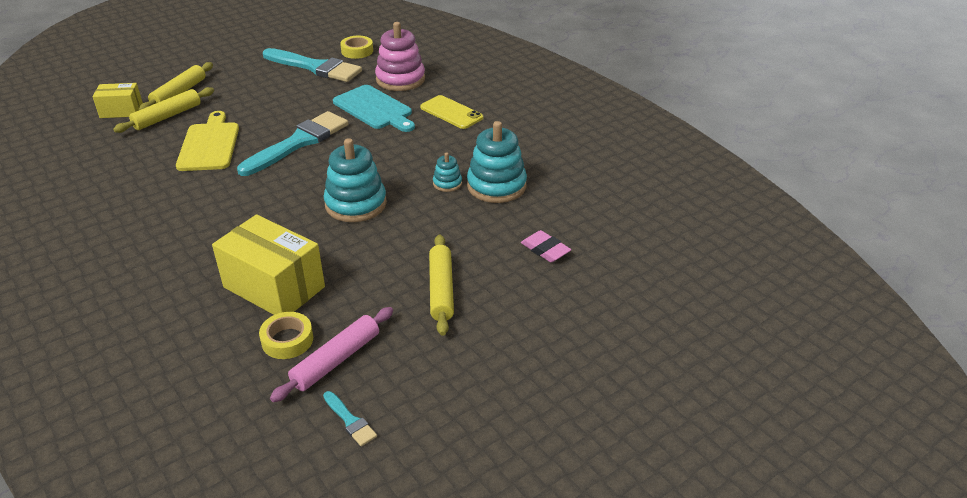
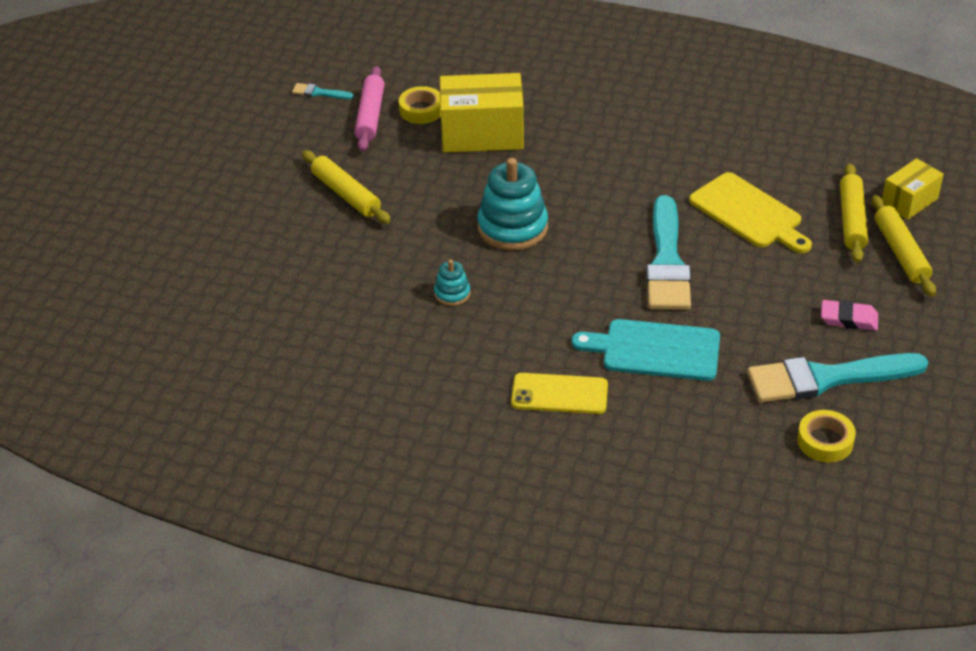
camera: 145 degrees right, 5 degrees up
(400, 79) = (692, 417): pink stacking toy -> none
(496, 186) = (398, 316): turquoise stacking toy -> none
(545, 250) = (287, 271): pink eraser -> pink eraser (849, 319)

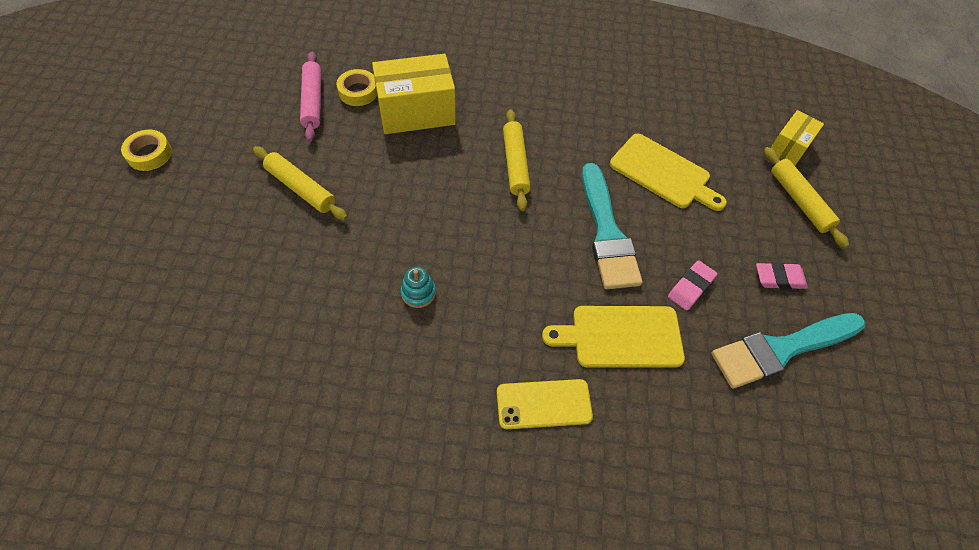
camera: 15 degrees left, 15 degrees up
(319, 93) = (263, 81): turquoise brush -> none
(512, 228) = (461, 210): turquoise stacking toy -> none
(655, 350) = (621, 337): turquoise cutting board -> yellow cutting board
(745, 317) = (691, 287): none -> pink eraser
(825, 441) = (802, 427): yellow tape -> yellow tape (149, 154)
(852, 220) = (749, 171): yellow rolling pin -> yellow rolling pin (515, 164)

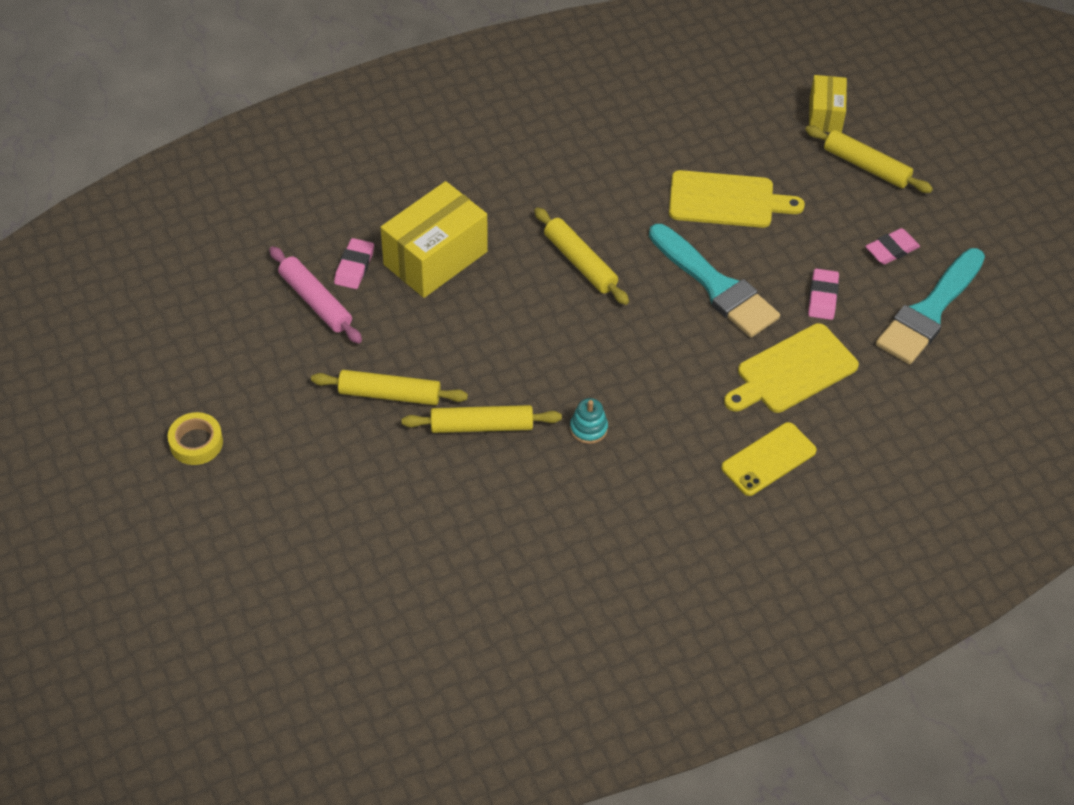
camera: 30 degrees left, 5 degrees down
(342, 246) = (482, 426): none -> yellow rolling pin
(358, 92) = (354, 267): yellow tape -> pink eraser

